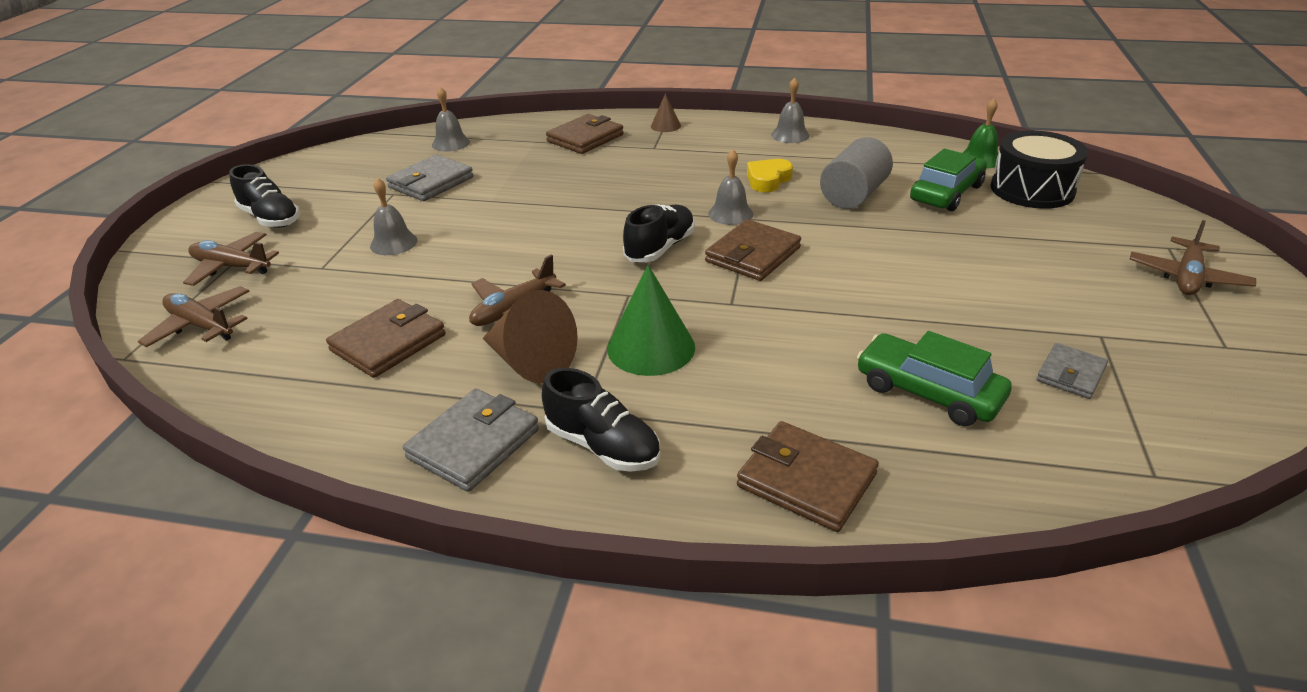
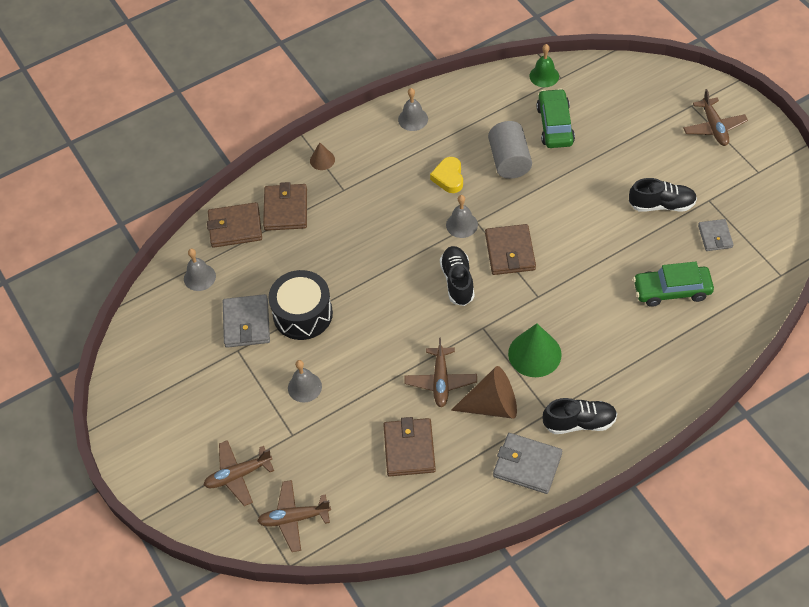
camera: 40 degrees left, 20 degrees up
(270, 218) = (193, 427): black shoe -> black shoe (661, 205)
(474, 444) = (527, 465): grey wallet -> grey wallet turned 60 degrees counterclockwise
(806, 480) = (670, 375): brown wallet -> brown wallet (235, 227)
(1032, 189) = (594, 92): black drum -> black drum (302, 314)

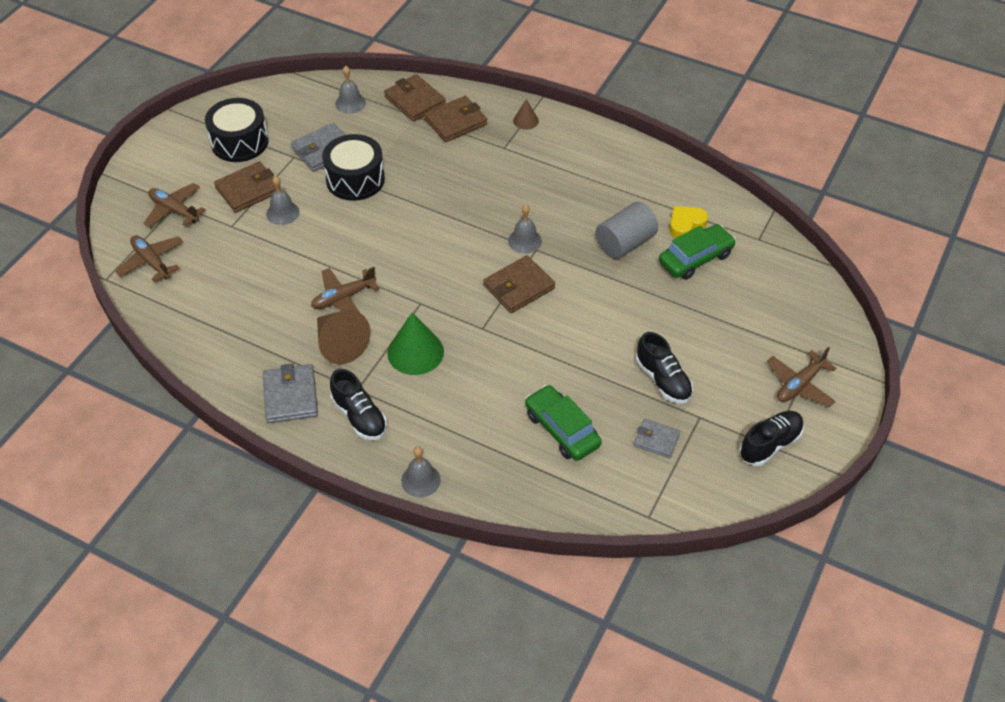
camera: 55 degrees right, 5 degrees down
(184, 386) = (239, 142): none -> black drum
(409, 449) = (260, 306): brown wallet -> brown wallet (248, 190)
(413, 119) = (619, 158): grey bell -> grey bell (420, 480)
(449, 178) = (571, 209): yellow heart -> yellow heart (686, 224)
(457, 281) = (459, 264): black shoe -> black shoe (770, 444)
(544, 76) = (750, 226): green bell -> none
(715, 236) = (656, 440): grey wallet -> grey wallet turned 60 degrees clockwise

